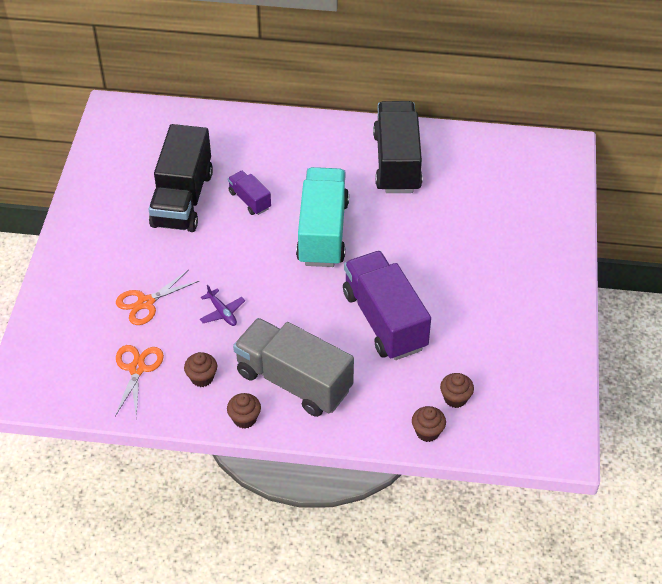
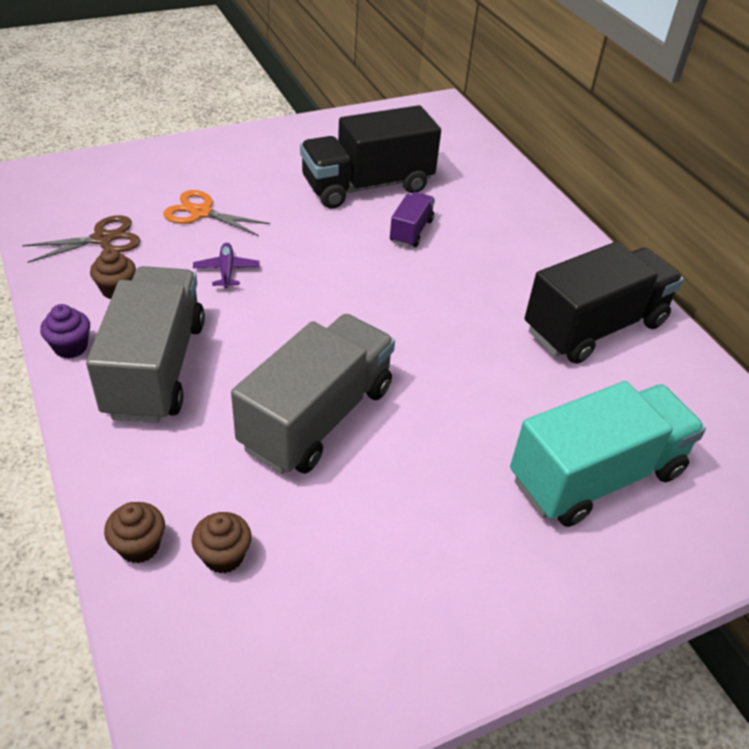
camera: 55 degrees right, 5 degrees down
(137, 369) = (102, 239): orange scissors -> brown scissors
(222, 312) = (226, 270): purple plane -> purple plane turned 150 degrees clockwise
(244, 419) = (71, 347): brown cupcake -> purple cupcake
(323, 232) = (417, 305): turquoise truck -> turquoise truck (596, 476)
(384, 320) = (317, 417): purple truck -> grey truck

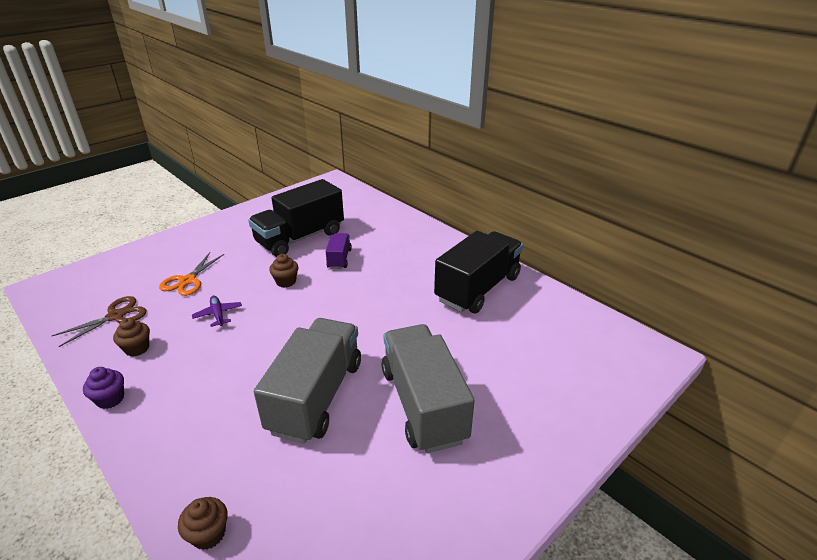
camera: 15 degrees left, 10 degrees down
(156, 368) = (184, 396): grey truck -> grey truck (423, 404)
(201, 212) = (187, 281): orange scissors -> orange scissors turned 75 degrees counterclockwise
(224, 556) = (279, 519): brown cupcake -> brown cupcake (286, 281)
(596, 476) = (516, 380): turquoise truck -> none

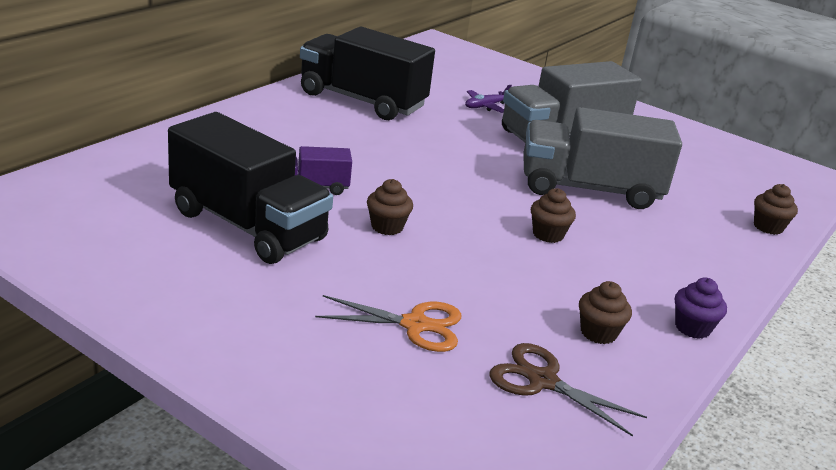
camera: 105 degrees left, 5 degrees down
(218, 314) = (490, 275): purple plane -> purple plane (486, 106)
(253, 351) = (548, 234): none -> brown cupcake

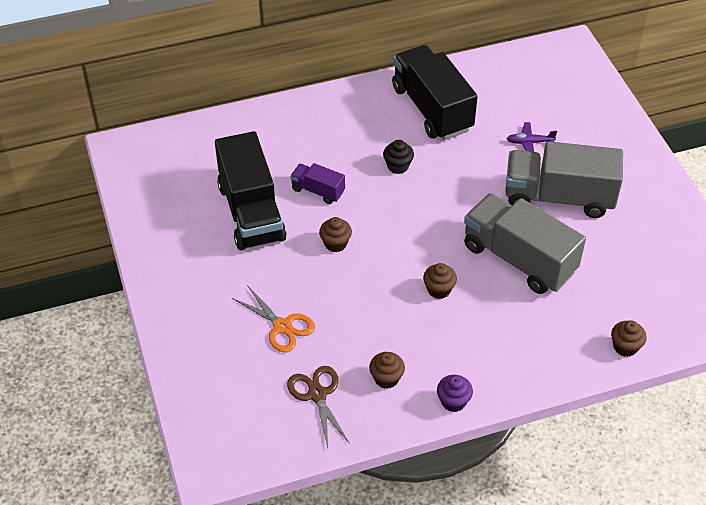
camera: 40 degrees right, 20 degrees up
(379, 148) = (398, 166): none -> black cupcake

